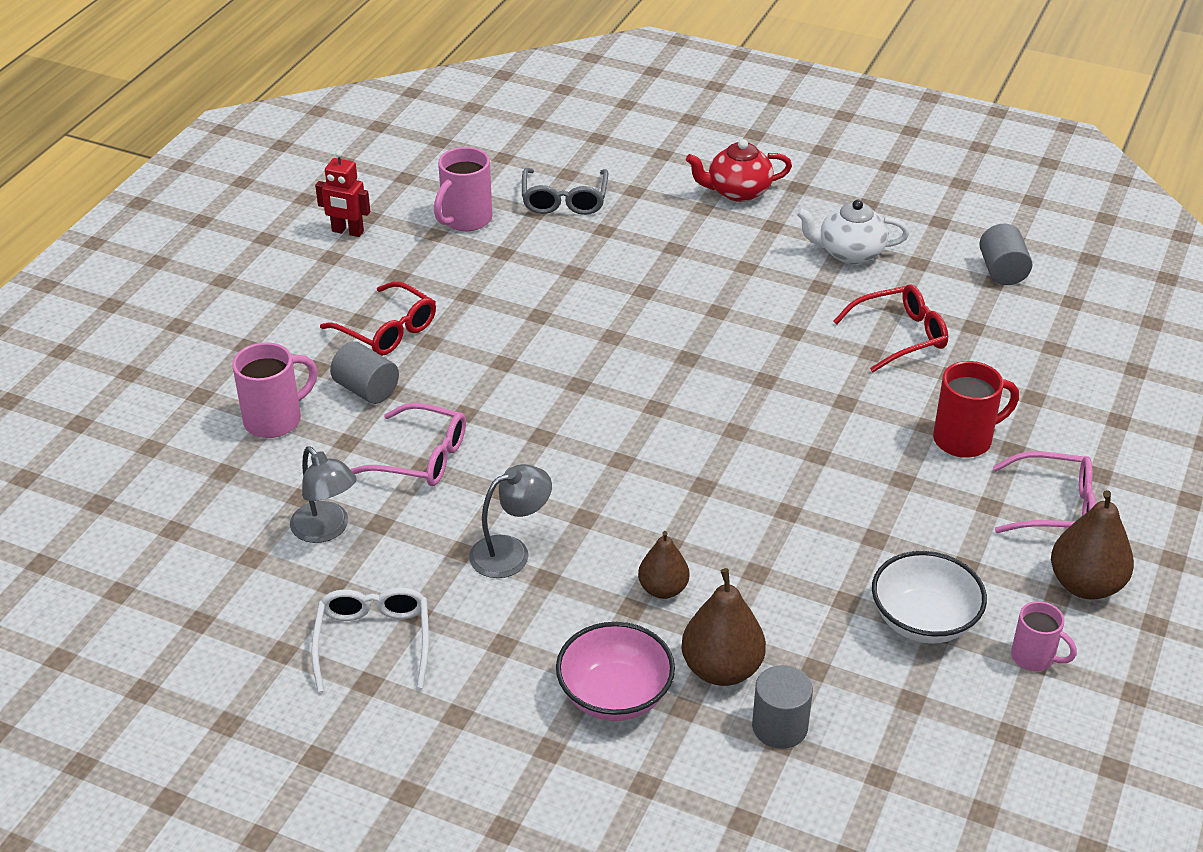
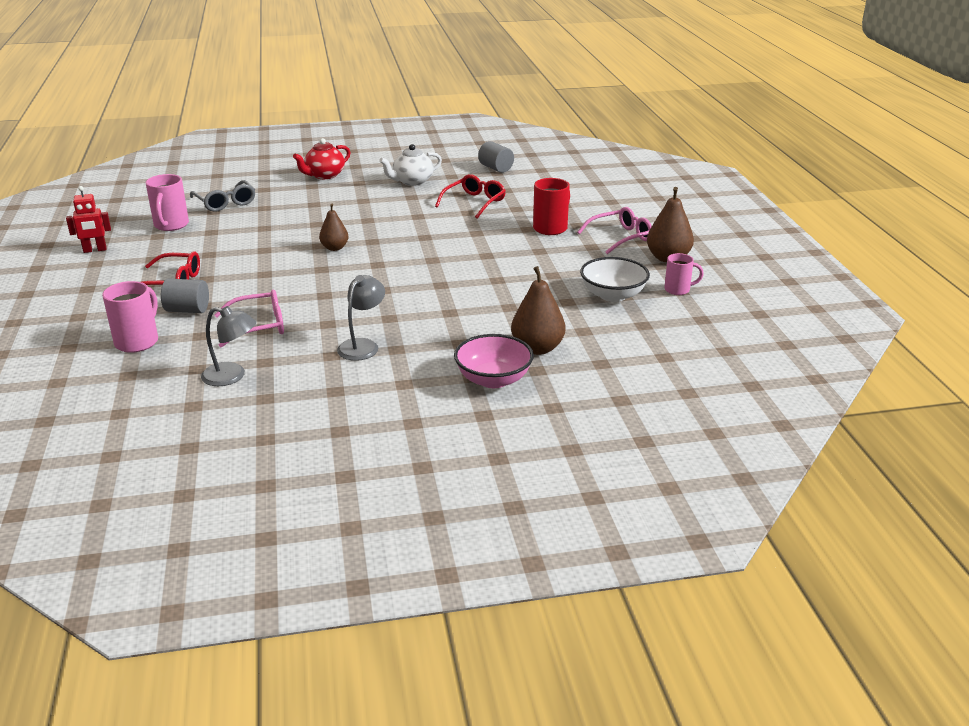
camera: 35 degrees left, 10 degrees down
(373, 642) = (322, 412): white glasses -> none
(663, 589) = (468, 330): brown pear -> brown pear (334, 248)
(779, 727) = (594, 358): grey cylinder -> none

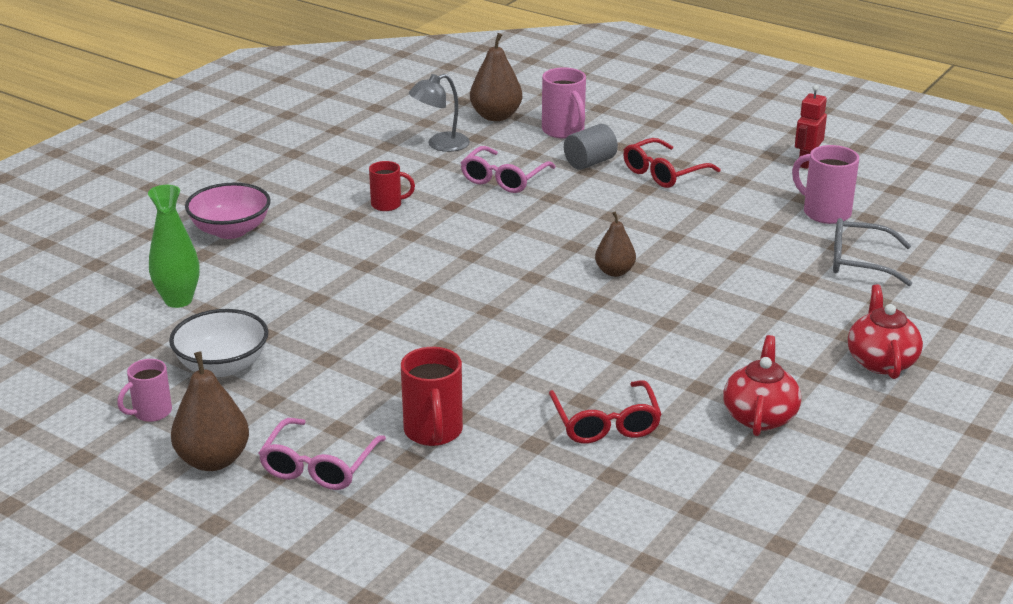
camera: 135 degrees right, 0 degrees up
(362, 345) = (387, 205): grey lamp -> red mug
(412, 181) = (759, 416): white teapot -> red teapot
(496, 168) = (715, 520): grey cylinder -> none
(537, 348) = (228, 272): brown pear -> brown pear (496, 116)
(593, 344) = (178, 300): none -> green vase

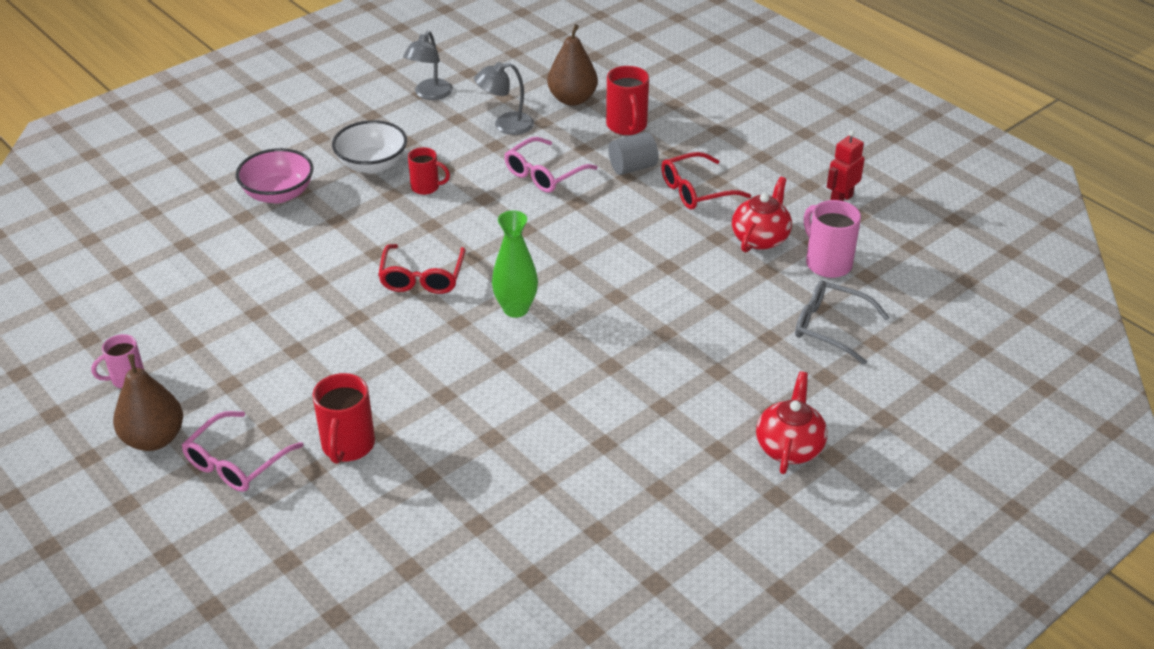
camera: 15 degrees right, 10 degrees up
(178, 300) = (201, 263): green vase -> green vase (516, 309)
(222, 366) = (206, 341): white bowl -> white bowl (372, 165)
(346, 129) = (430, 94): none -> grey lamp
(564, 131) = (627, 126): pink mug -> red mug
(605, 422) = (500, 466): red glasses -> red glasses (422, 277)
(614, 272) = (592, 298): brown pear -> none
(759, 416) = (643, 486): red teapot -> red teapot (760, 238)

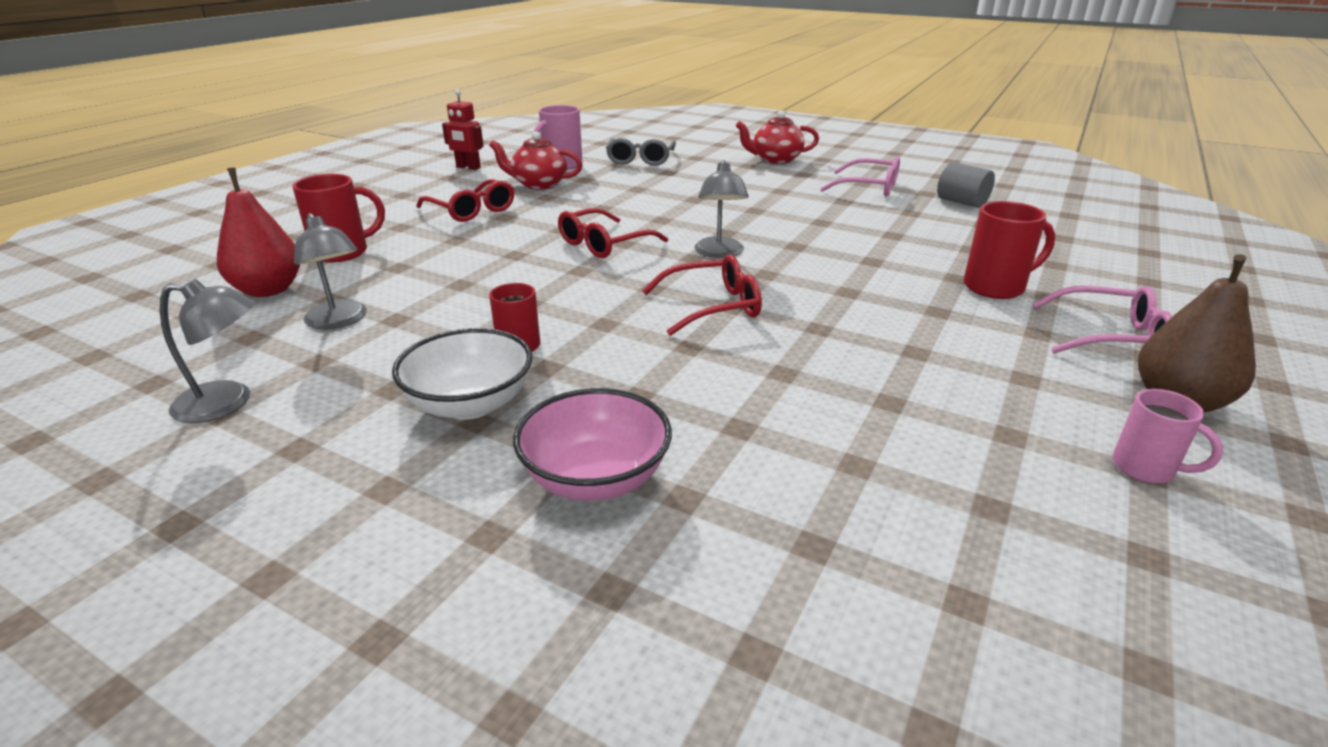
camera: 110 degrees left, 10 degrees down
(516, 309) = (719, 253): green vase -> grey lamp
(544, 174) = (461, 278): pink glasses -> pink glasses (868, 187)
(572, 99) = (268, 290): brown pear -> red pear
(573, 250) = (604, 244): none -> red glasses
(632, 167) = (435, 239): grey cylinder -> grey cylinder (961, 202)

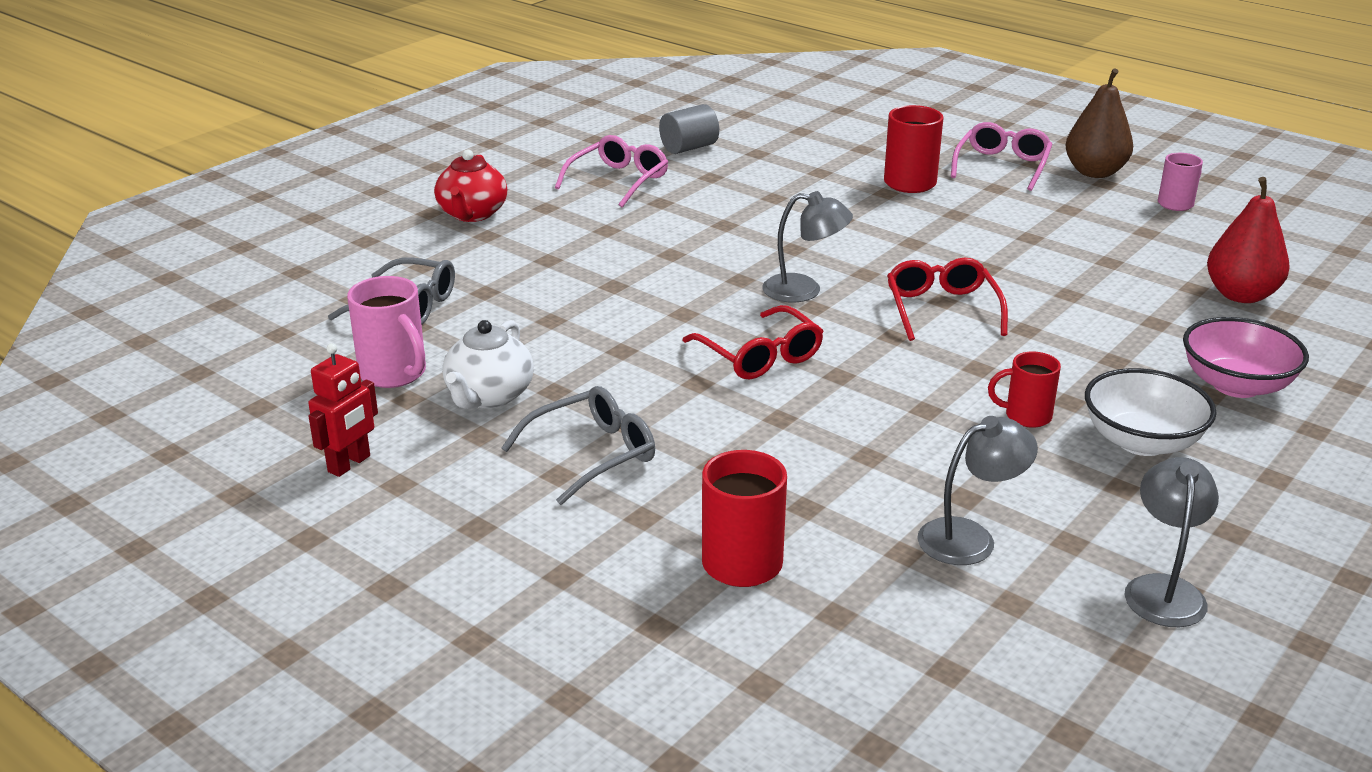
camera: 80 degrees left, 0 degrees up
(268, 290) = (871, 612): red pear -> red pear (1241, 295)
(471, 210) = (591, 455): red glasses -> grey glasses
(538, 184) = (489, 396): red teapot -> white teapot

